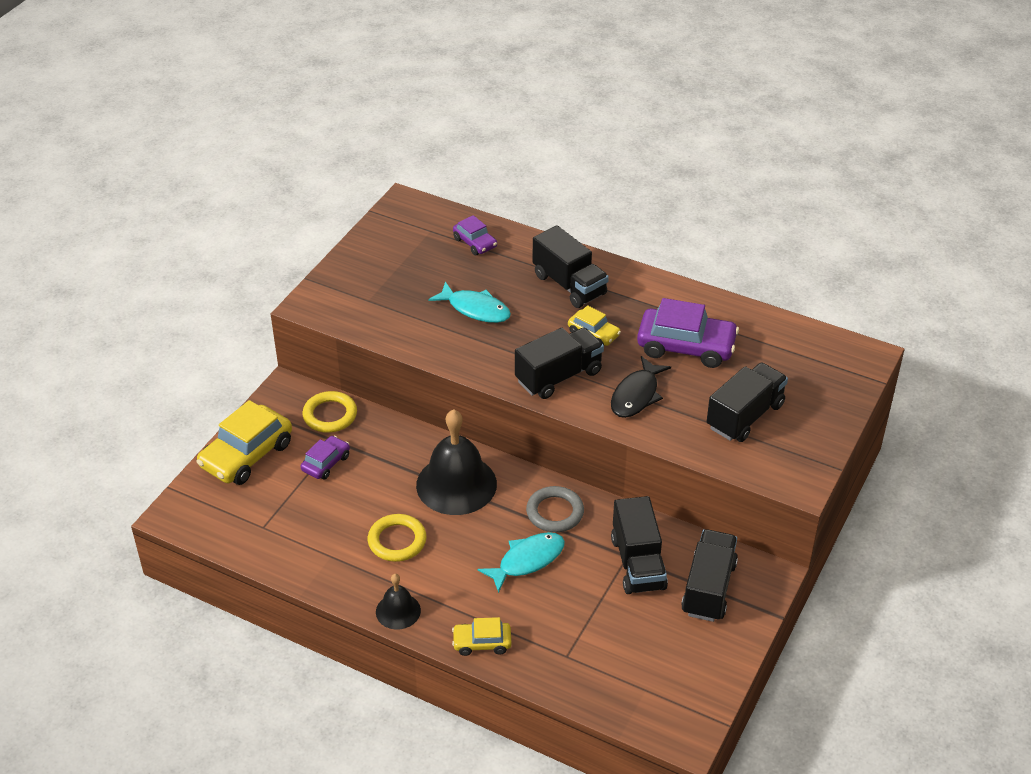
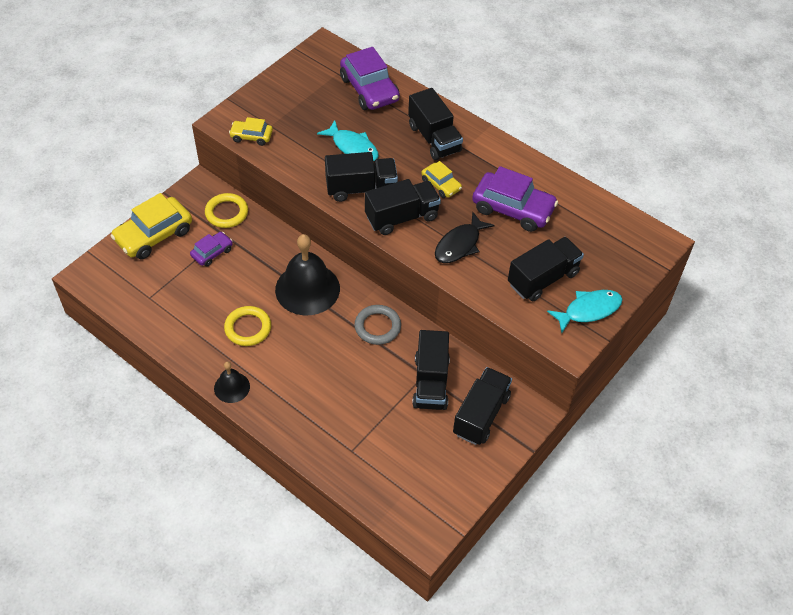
camera: 10 degrees right, 10 degrees up
(475, 243) = (369, 89): purple car -> purple car, size x1.85
(482, 643) = (289, 426): yellow car -> yellow car (251, 136)
(500, 353) = (361, 188): none -> black truck
(527, 560) = (344, 364): turquoise fish -> turquoise fish (589, 310)

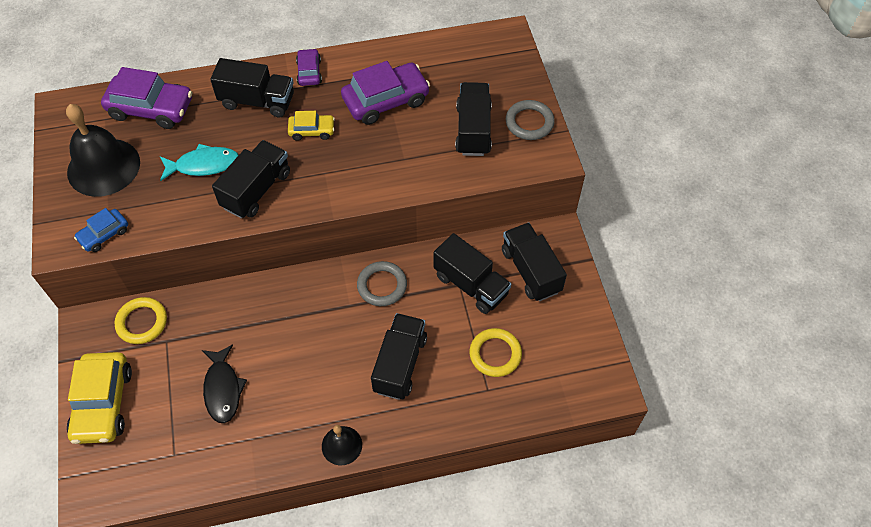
camera: 50 degrees left, 5 degrees up
(212, 252) = (176, 365): purple car -> purple car (309, 72)
(248, 328) = (290, 389): yellow ring -> yellow ring (495, 354)
(251, 136) = (104, 234): yellow car -> blue car
(307, 289) = (292, 312): black bell -> black bell (103, 167)
(402, 217) = (318, 182): black truck -> black truck (400, 364)
(459, 244) = (387, 161): black fish -> black fish (223, 389)
(589, 310) = (529, 122): turquoise fish -> grey ring

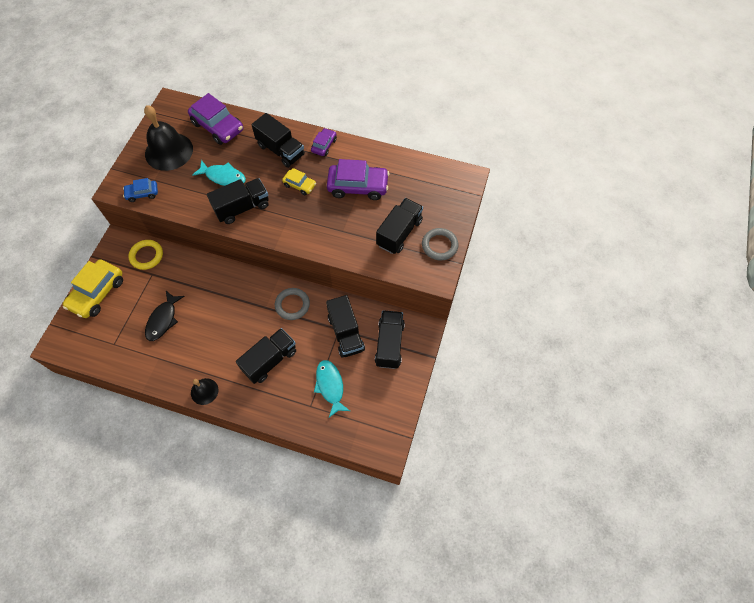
camera: 30 degrees right, 5 degrees up
(495, 354) = (330, 386): yellow ring -> turquoise fish

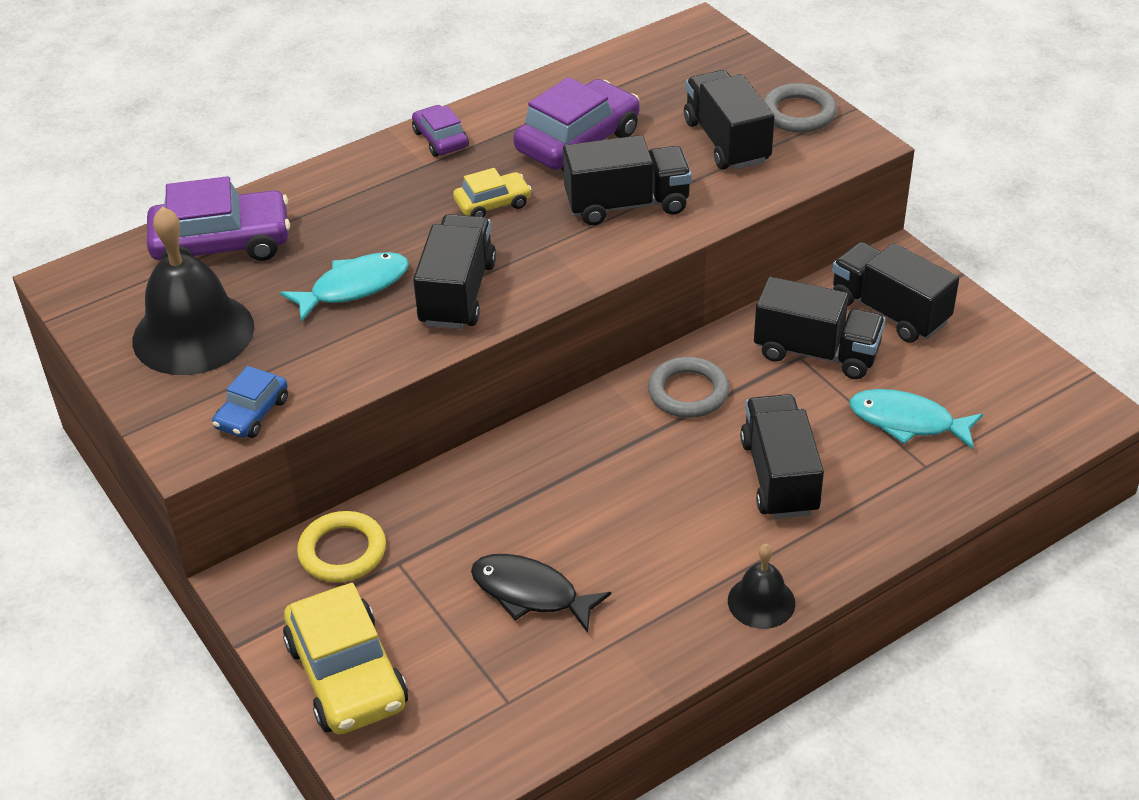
camera: 50 degrees left, 20 degrees down
(163, 320) = (530, 593): black fish -> black fish turned 150 degrees clockwise
(280, 150) = (385, 192): black truck -> black truck (627, 204)

